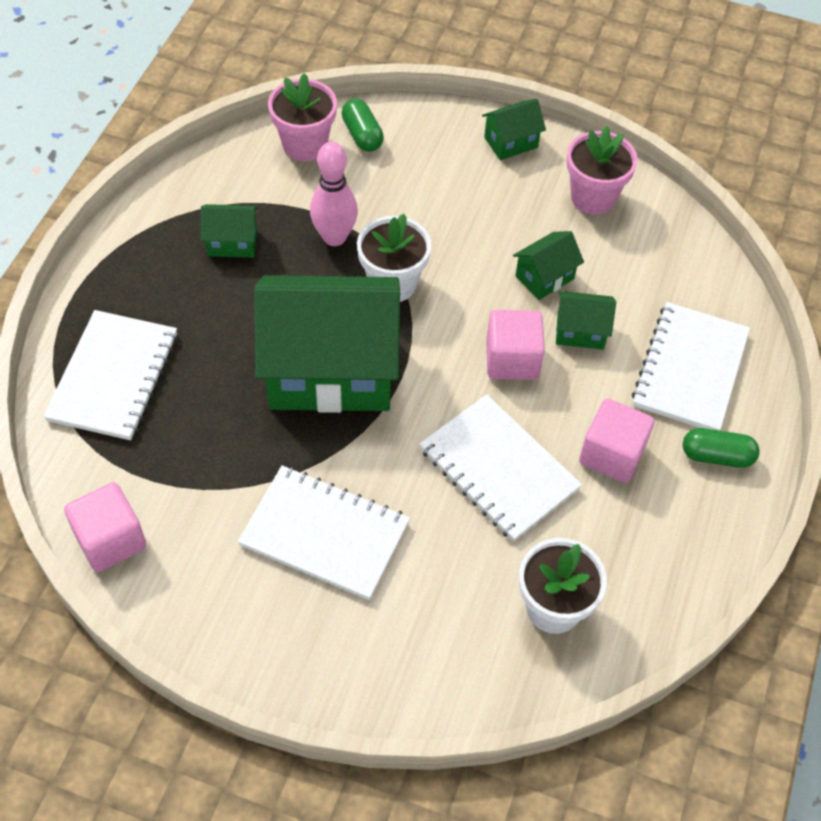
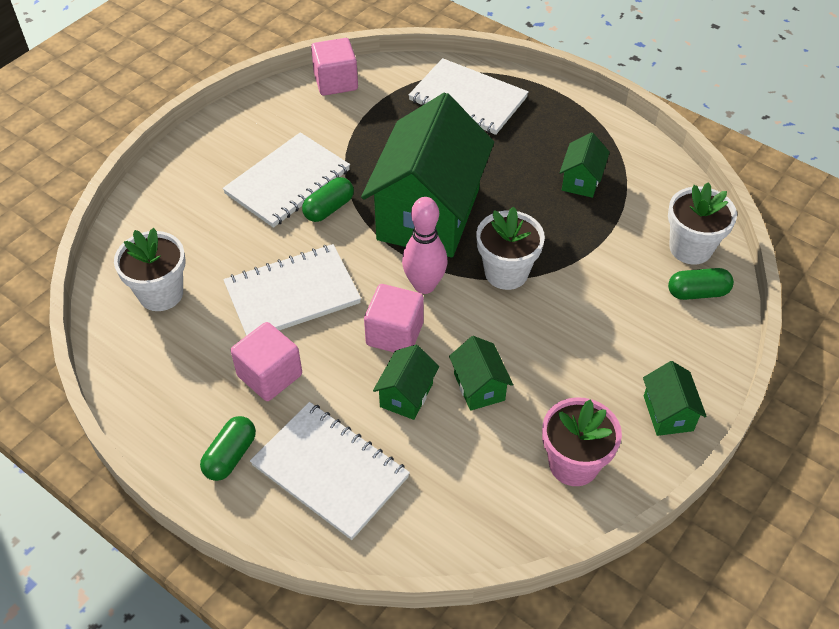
camera: 110 degrees right, 5 degrees down
(305, 145) = (690, 248): pink flower pot -> white flower pot
(334, 237) = (570, 245): pink bowling pin -> pink bowling pin (424, 285)
(355, 474) = (328, 208): none -> green capsule

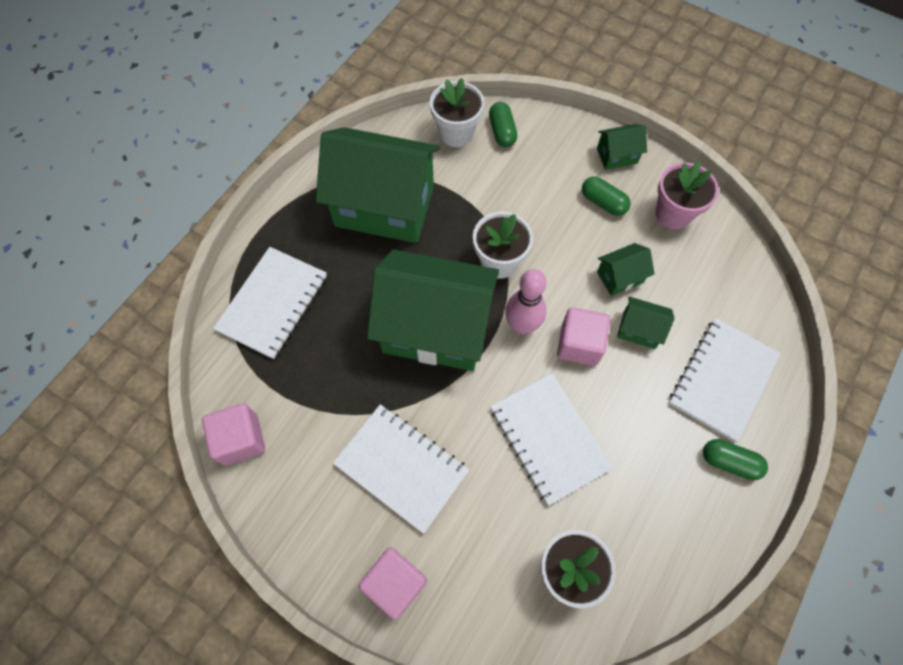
camera: 95 degrees left, 15 degrees up
(270, 375) = (642, 443): pink cube -> pink cube (395, 583)
(328, 208) = (436, 420): green capsule -> green capsule (603, 202)
(581, 180) = (384, 206): green house -> green house, size x2.40

